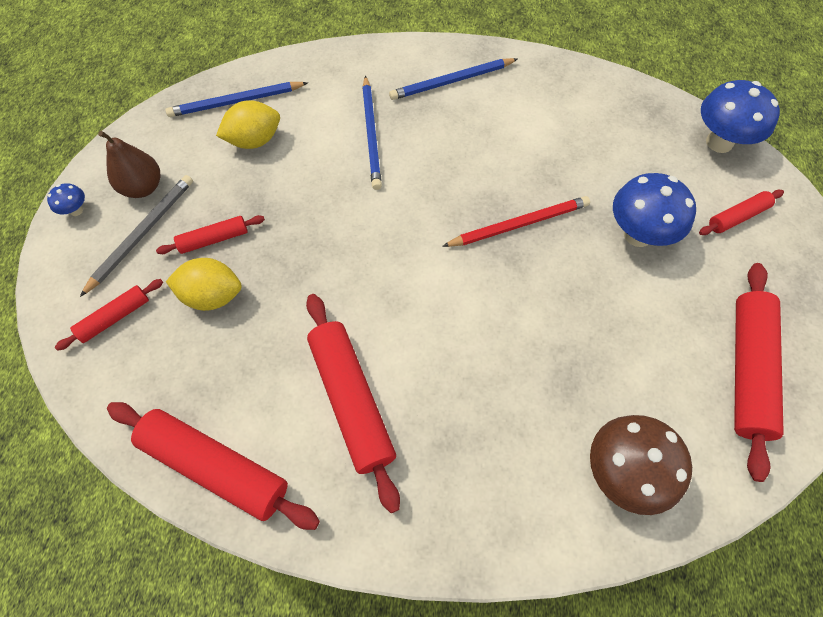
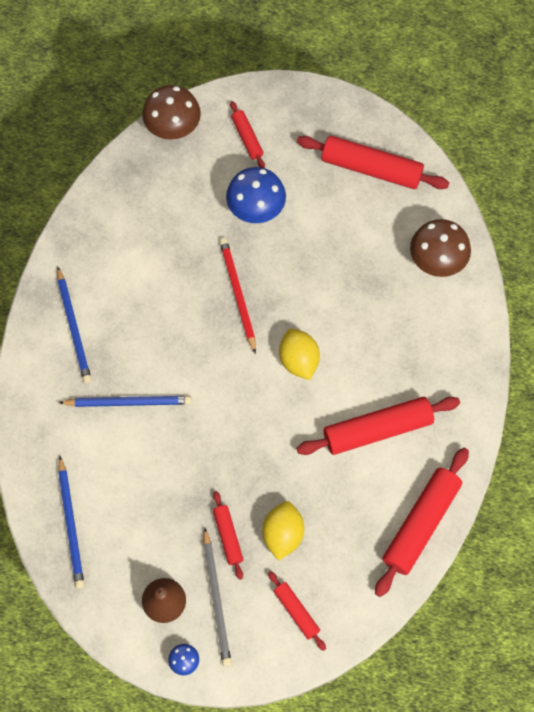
camera: 85 degrees left, 5 degrees up
(142, 234) = (216, 599): grey pencil -> grey pencil turned 135 degrees counterclockwise
(254, 140) = (122, 505): yellow lemon -> yellow lemon (298, 360)
(719, 142) = (173, 130): blue mushroom -> brown mushroom

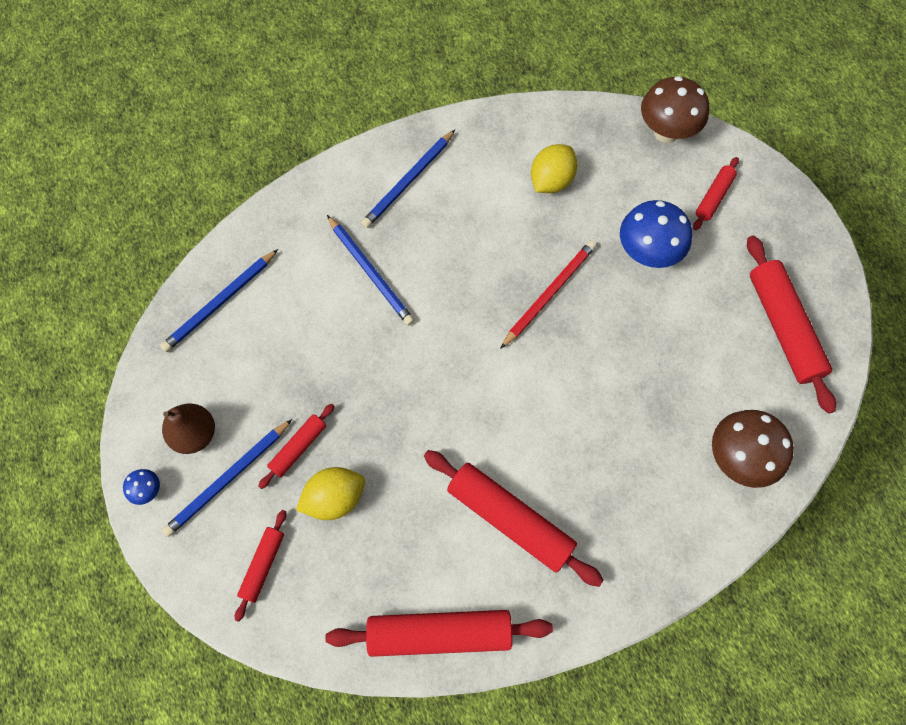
camera: 55 degrees right, 0 degrees up
(216, 599) = (228, 479): grey pencil -> blue pencil
(298, 360) = (525, 394): yellow lemon -> yellow lemon (551, 181)

